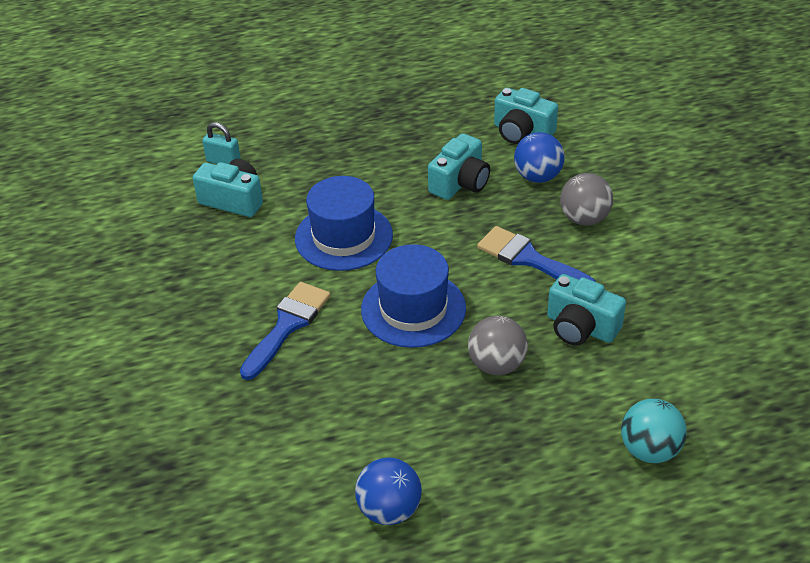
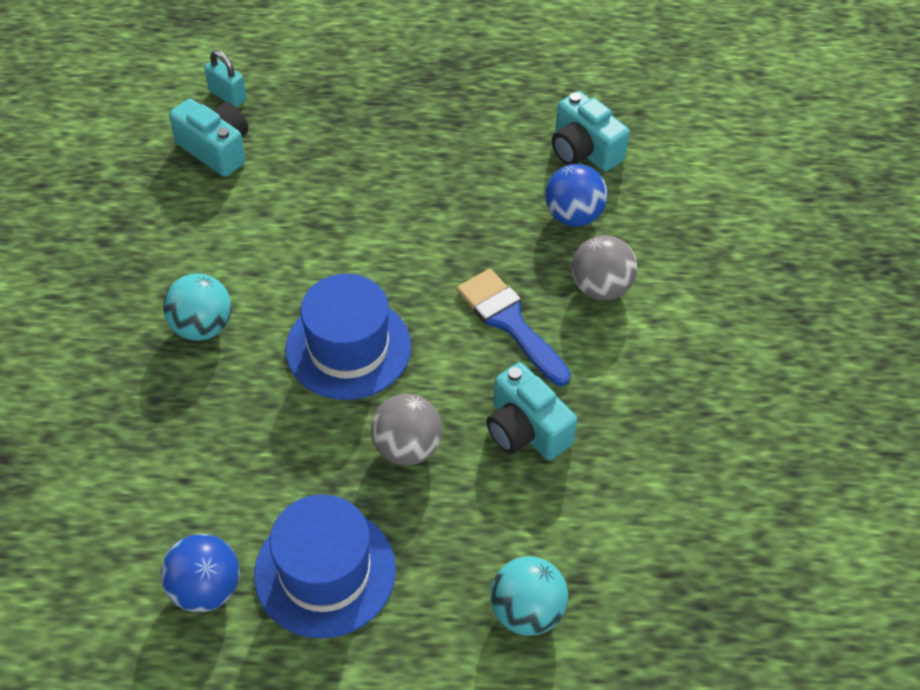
camera: 15 degrees right, 10 degrees up
(287, 325) = (202, 326): blue brush -> turquoise ball
(343, 237) = (314, 231): blue hat -> blue hat (325, 572)
(460, 183) = (479, 198): turquoise camera -> none

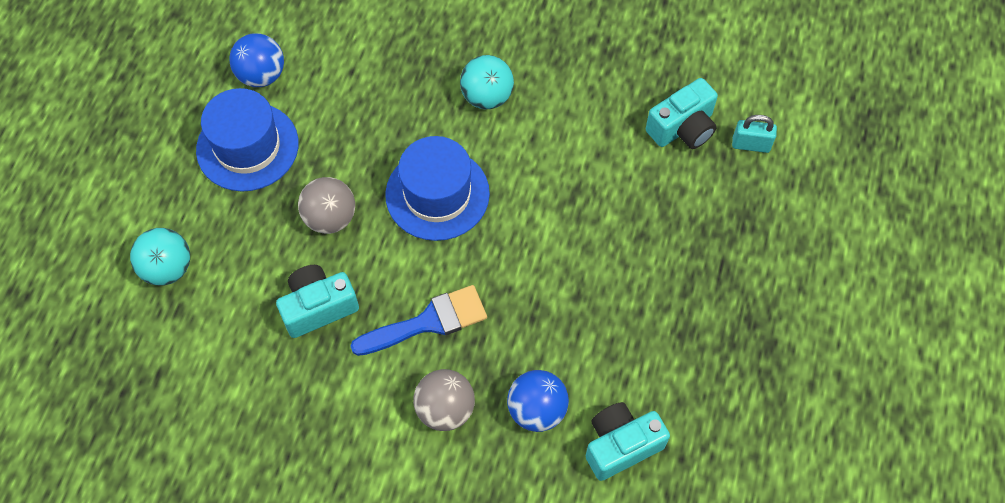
camera: 105 degrees right, 10 degrees up
(227, 96) = (751, 145): turquoise padlock -> turquoise padlock turned 45 degrees clockwise

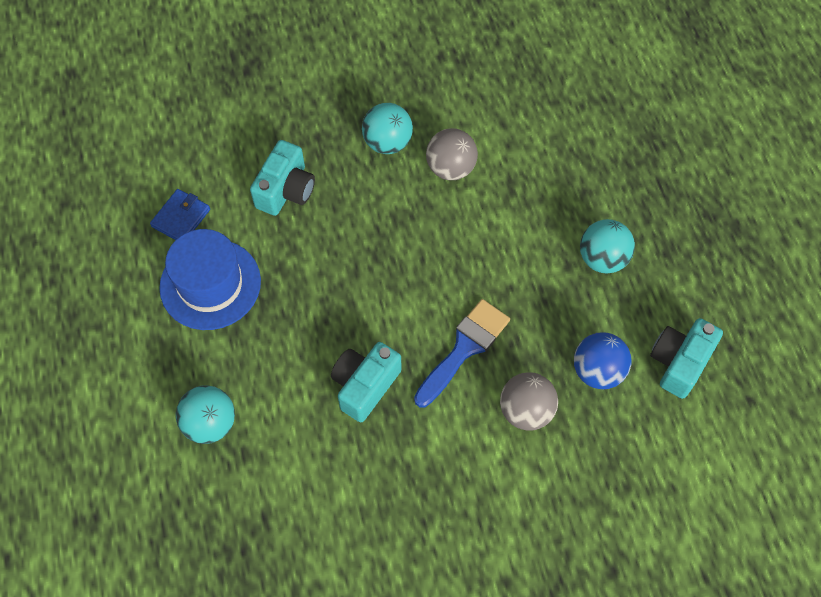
camera: 30 degrees left, 0 degrees up
(261, 75) = (181, 218): blue ball -> blue wallet
(330, 218) = (324, 307): grey ball -> grey ball (450, 168)
(437, 194) = (401, 241): blue hat -> none
(614, 308) = (602, 258): none -> turquoise ball
(682, 128) = (559, 92): turquoise camera -> turquoise camera (286, 190)
(751, 145) = (618, 80): turquoise padlock -> none

